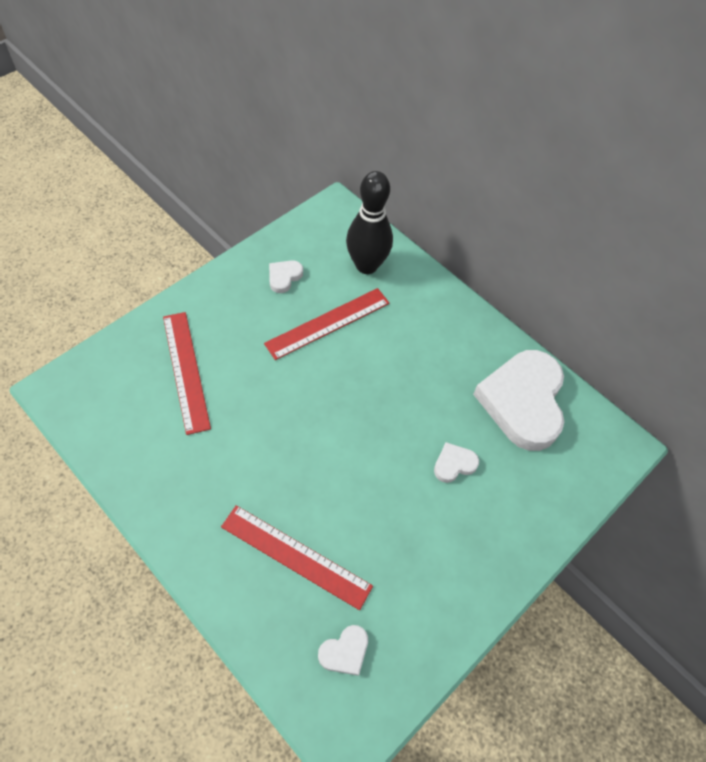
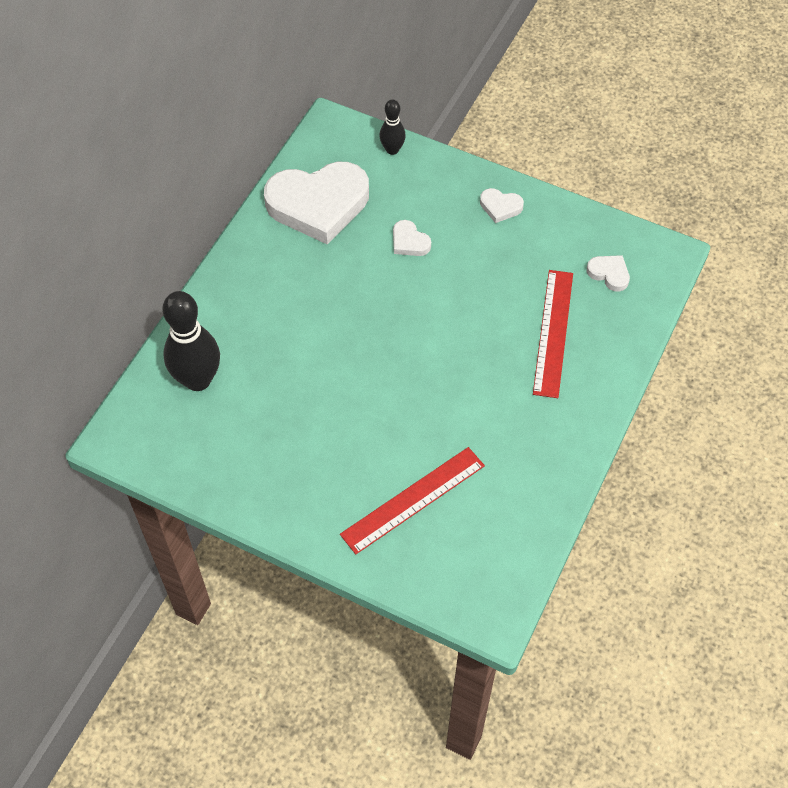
camera: 105 degrees left, 0 degrees up
(284, 277) = (248, 455): white heart -> white heart (500, 207)
(328, 323) = (294, 390): red ruler -> none
(579, 491) = (392, 149): none -> black bowling pin

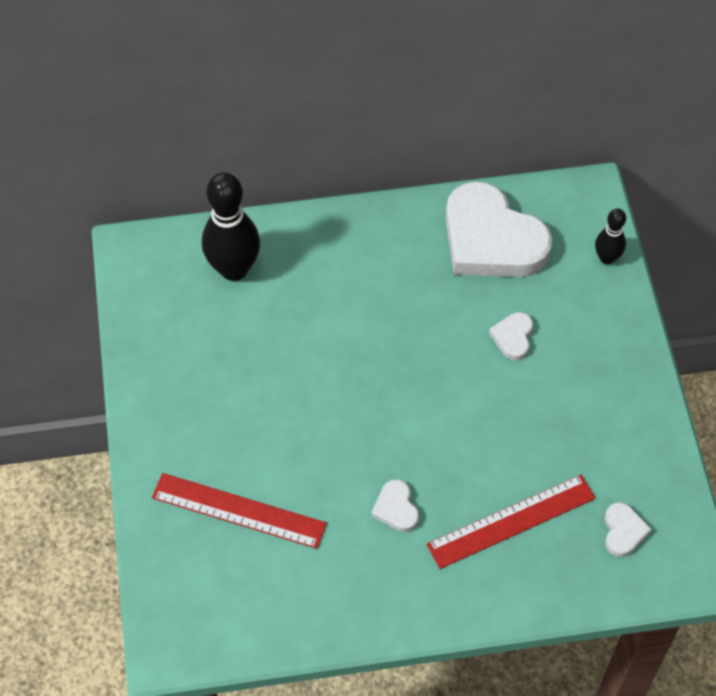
camera: 55 degrees right, 0 degrees up
(500, 207) = (620, 388): white heart -> white heart (396, 508)

